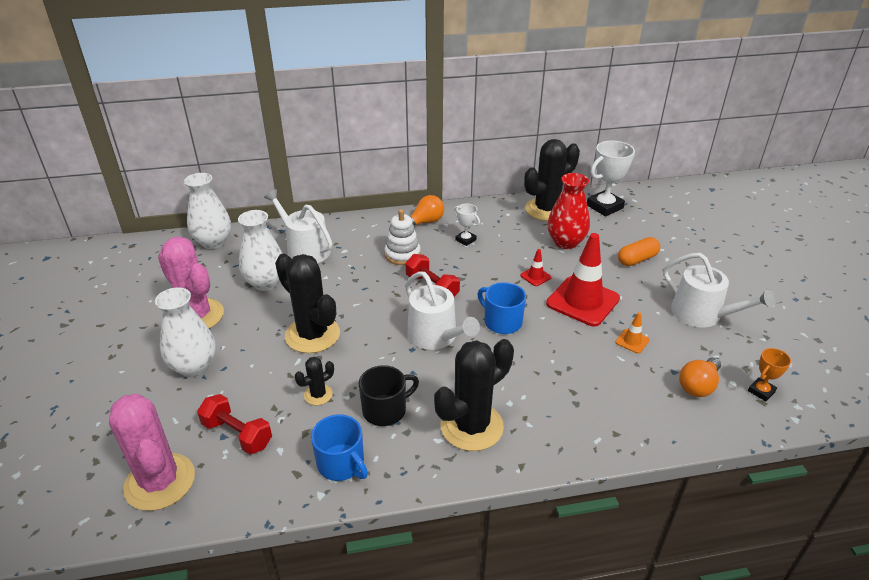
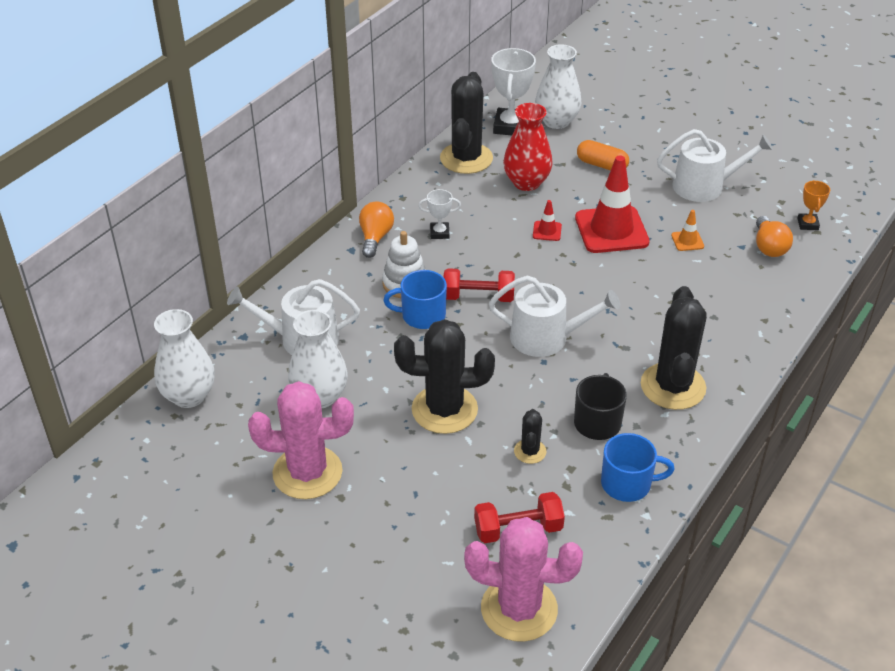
camera: 45 degrees left, 5 degrees up
(194, 367) = (387, 513): white vase -> white vase (556, 121)
(502, 322) = (577, 289): blue mug -> blue mug (422, 315)
(637, 259) = (602, 165): orange capsule -> orange capsule turned 75 degrees counterclockwise

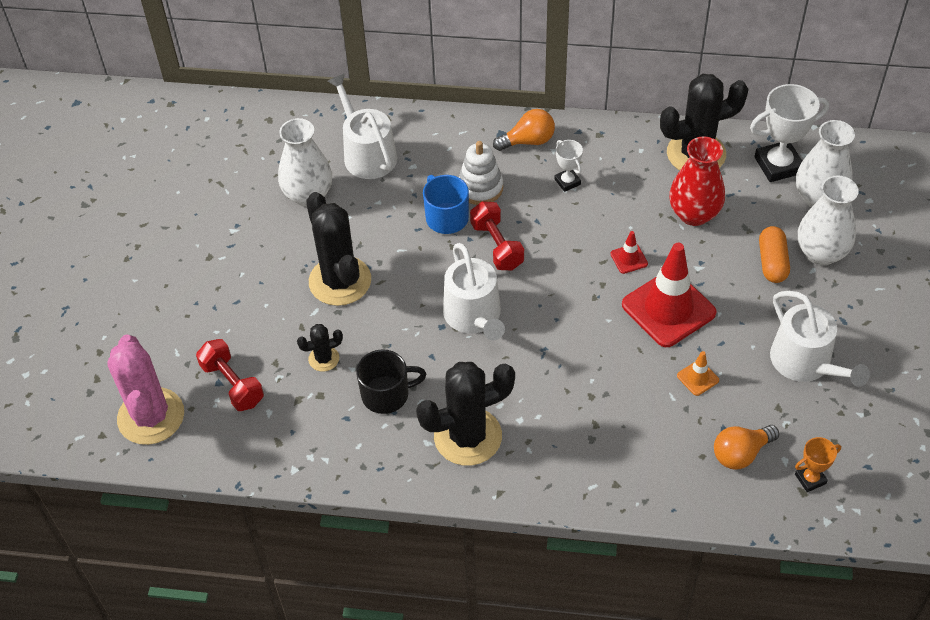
camera: 65 degrees right, 10 degrees up
(189, 396) = (264, 118): white vase -> white vase (821, 253)
(307, 473) = (223, 225): pink cactus -> none
(627, 484) = (323, 443): blue mug -> none

